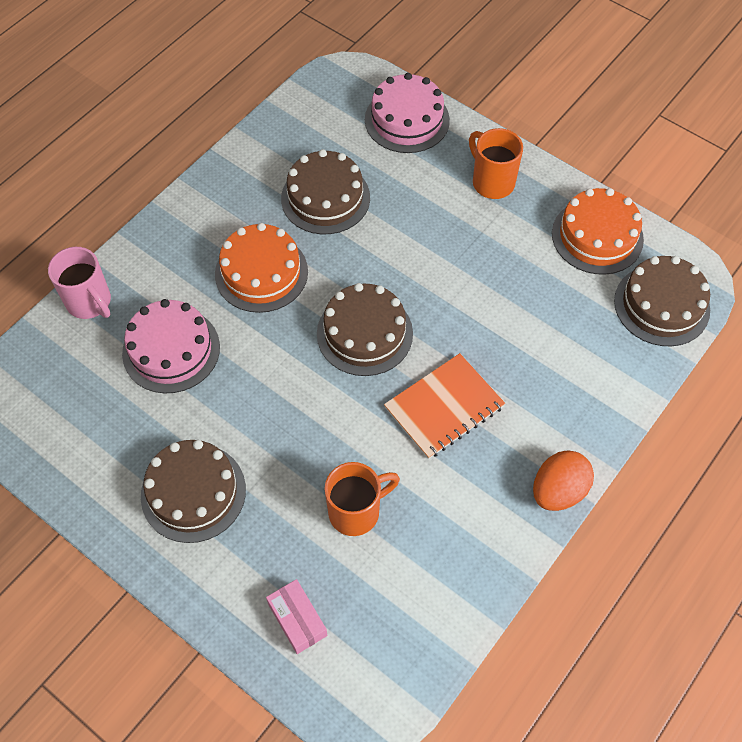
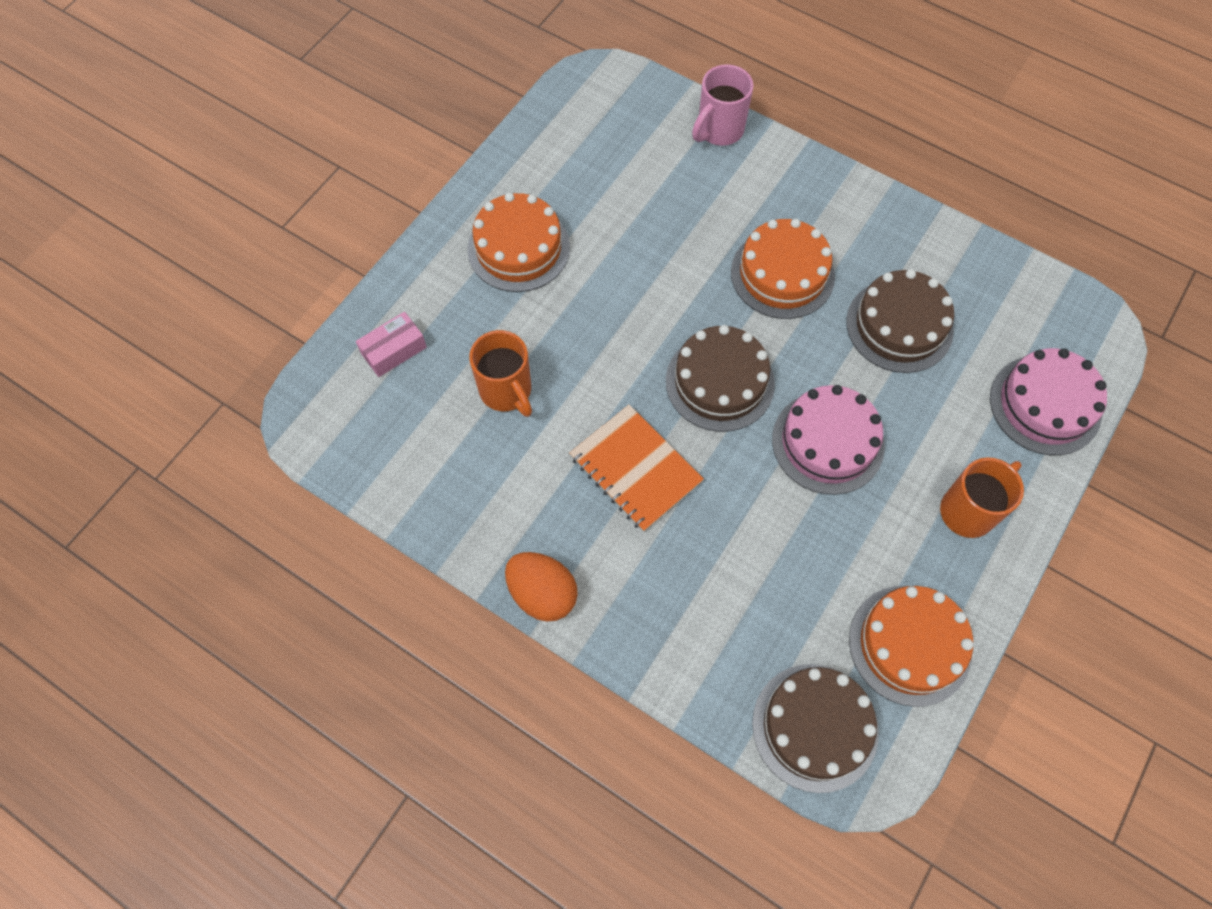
camera: 85 degrees right, 5 degrees up
(171, 350) = (673, 206): pink cake -> pink cake (828, 442)
(193, 492) = (518, 248): brown cake -> orange cake

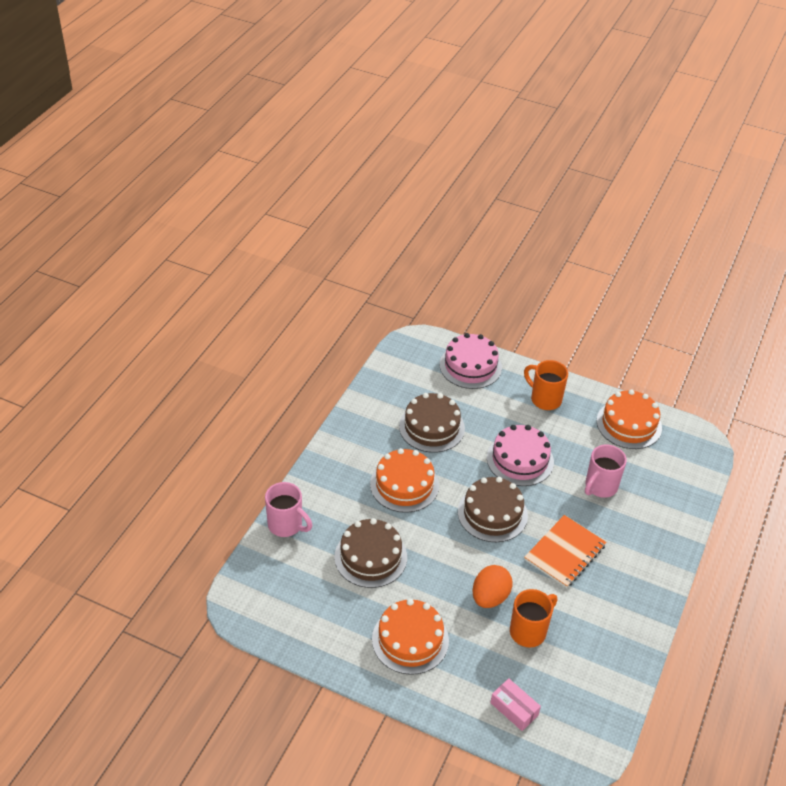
camera: 100 degrees left, 20 degrees down
(542, 594) = (660, 593): orange egg -> orange egg (490, 597)
(764, 556) = (600, 487): none -> pink mug
(815, 727) = (687, 462): brown cake -> brown cake (370, 557)

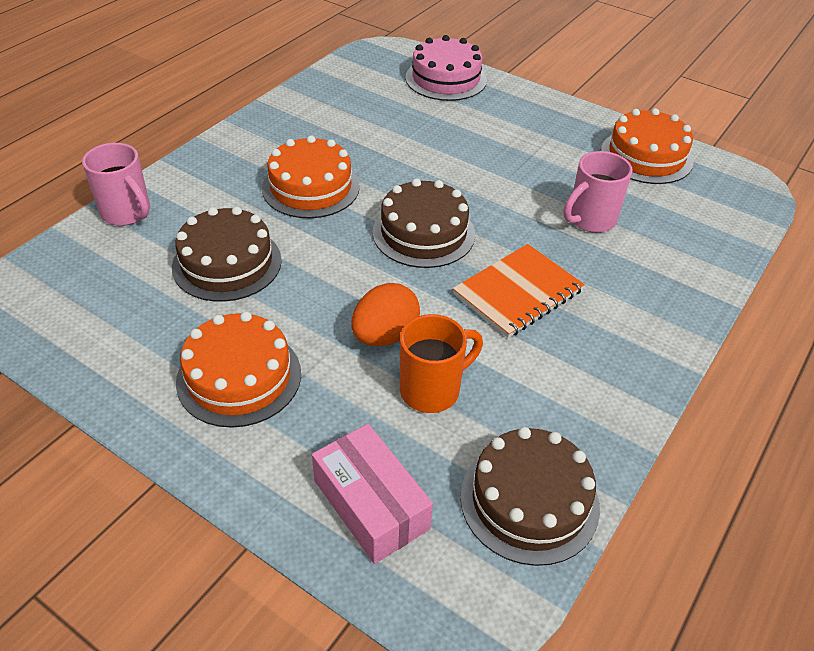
camera: 10 degrees right, 0 degrees up
(431, 427) = (372, 132): brown cake -> brown cake (529, 501)
(514, 709) = (371, 504): pink box -> pink box, size x1.51
(520, 459) = (482, 178): pink cake -> none
(544, 399) = (535, 119): orange mug -> none

